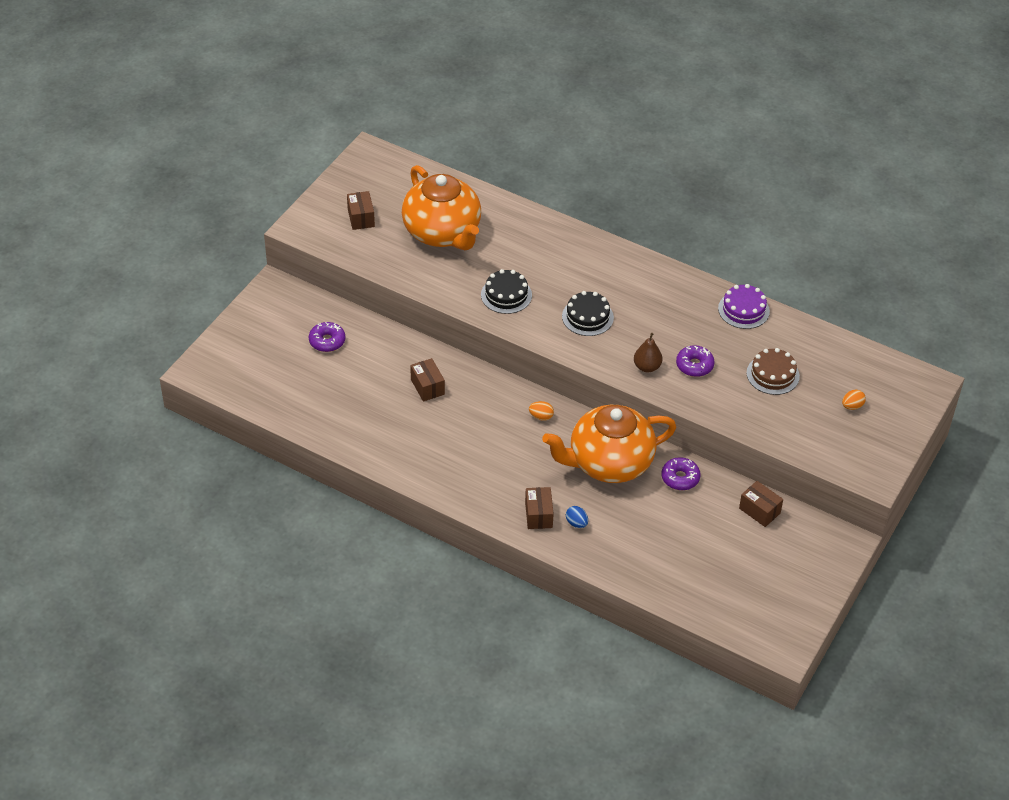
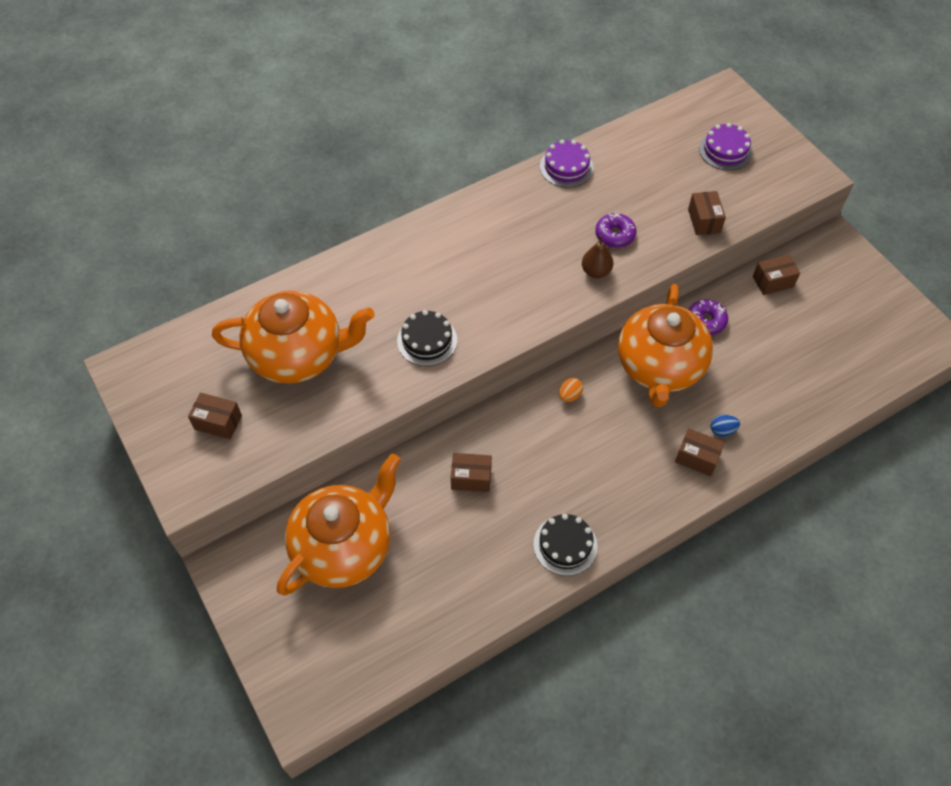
camera: 60 degrees left, 10 degrees up
(327, 341) = (344, 547): purple donut -> orange teapot
(587, 317) = (501, 287): black cake -> black cake (565, 545)
(756, 417) = (704, 221): none -> brown box
(772, 374) = (658, 185): brown cake -> none
(852, 406) = (725, 150): orange egg -> purple cake

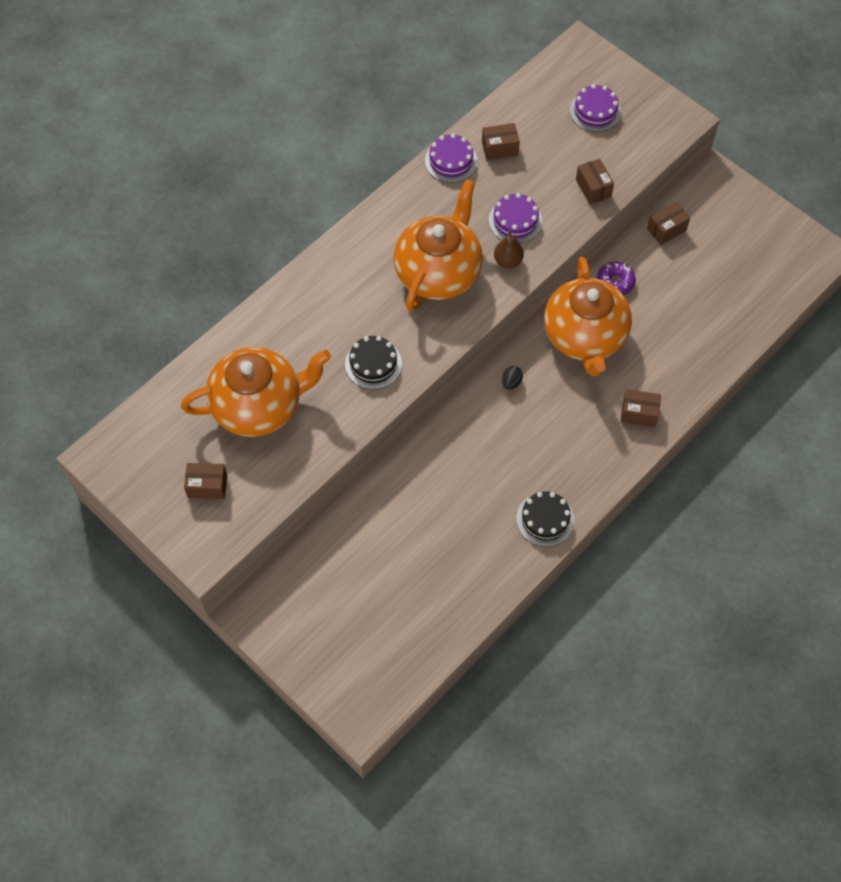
camera: 15 degrees left, 5 degrees up
(344, 547) = (351, 570): orange teapot -> orange teapot (438, 272)
(471, 478) = (445, 480): brown box -> brown box (499, 148)
(570, 395) = (511, 382): orange egg -> black egg
(615, 235) = (515, 221): purple donut -> purple cake
(722, 430) = (655, 383): blue egg -> none

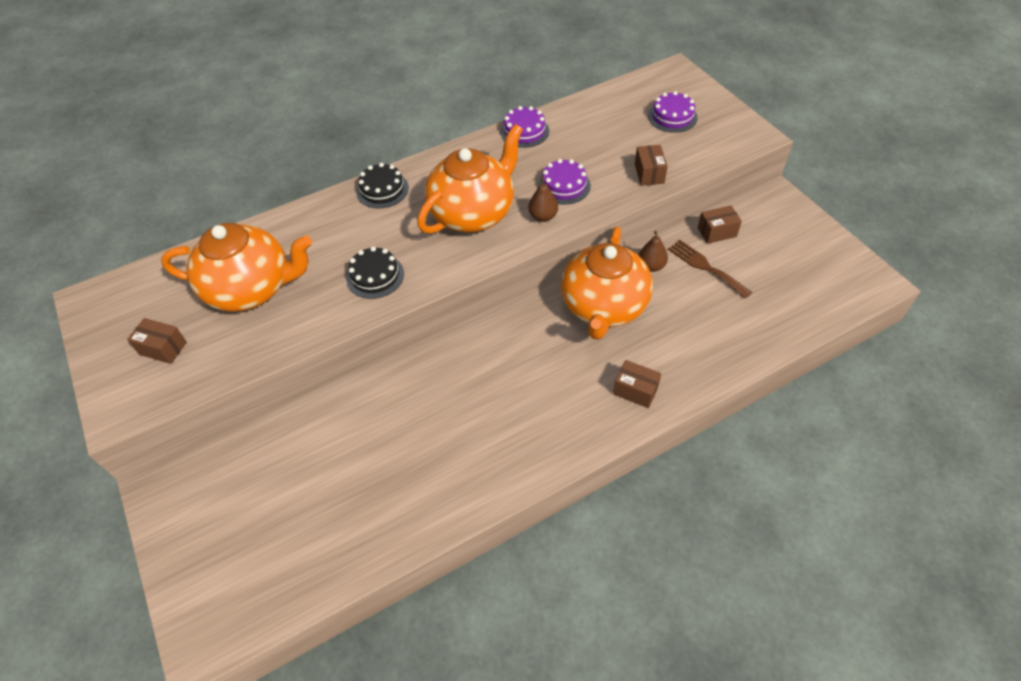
camera: 20 degrees right, 10 degrees down
(499, 148) = (572, 129): brown box -> none
(511, 382) = (515, 332): black egg -> none
(545, 519) = (496, 473): black cake -> black cake (382, 190)
(615, 282) = (651, 266): purple donut -> brown pear
(666, 271) = (706, 267): none -> brown fork

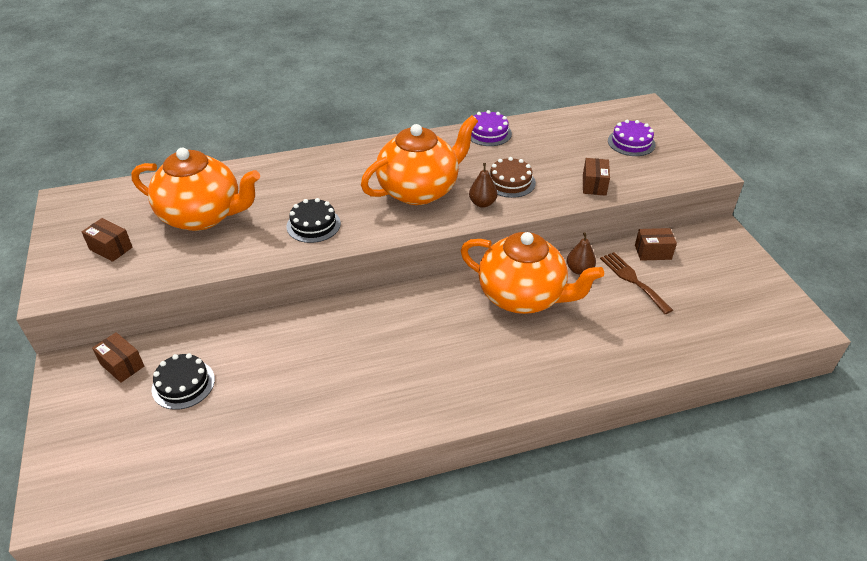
camera: 10 degrees right, 10 degrees down
(382, 190) = (345, 158): black cake -> black cake (183, 384)
(564, 186) = (510, 182): purple cake -> brown cake
(604, 307) = (522, 296): orange teapot -> orange teapot turned 90 degrees counterclockwise
(635, 390) = (531, 374): brown box -> brown box (122, 365)

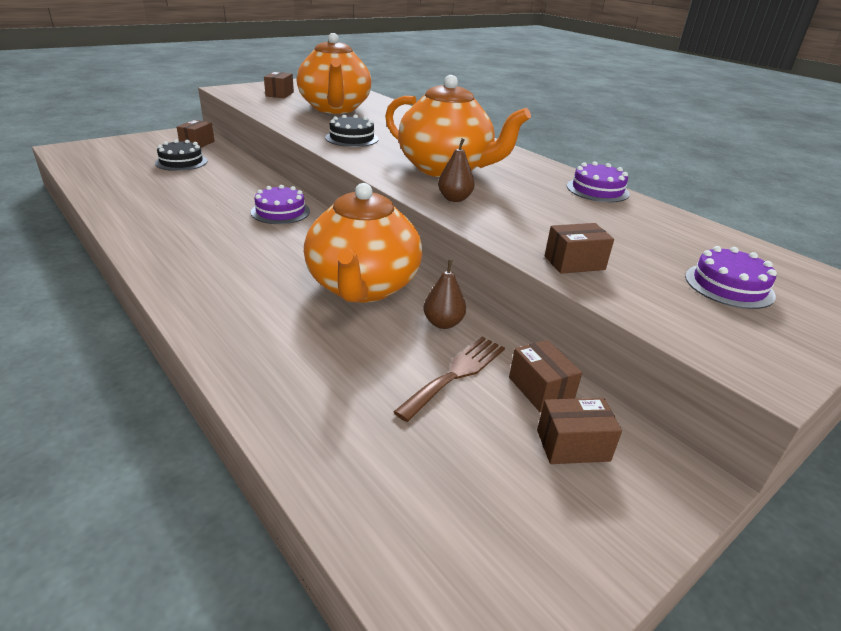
camera: 65 degrees right, 10 degrees down
(367, 320) = (280, 211): none -> purple cake
(510, 182) = (514, 209): brown cake -> none
(697, 257) = (573, 445): none -> brown box

